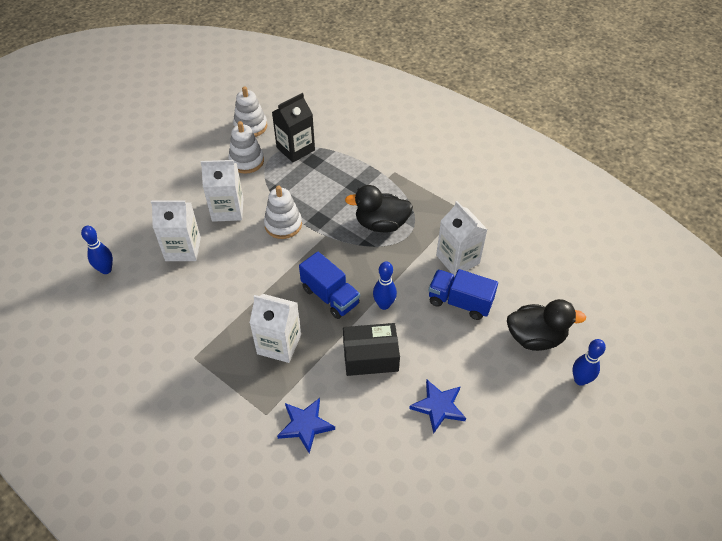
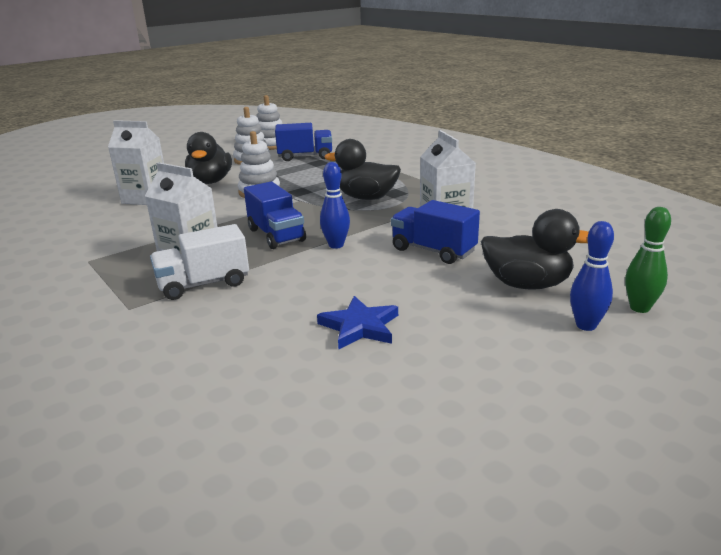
camera: 15 degrees right, 25 degrees down
(106, 270) = (59, 204): blue bowling pin -> none
(227, 210) = (210, 181): white carton -> black duck
(295, 149) = (305, 156): black carton -> blue truck
(305, 425) = (169, 322): blue star -> none
(306, 375) = (204, 284): none -> white truck
(370, 356) = (294, 279): black box -> none
(610, 354) = (639, 308): none -> green bowling pin

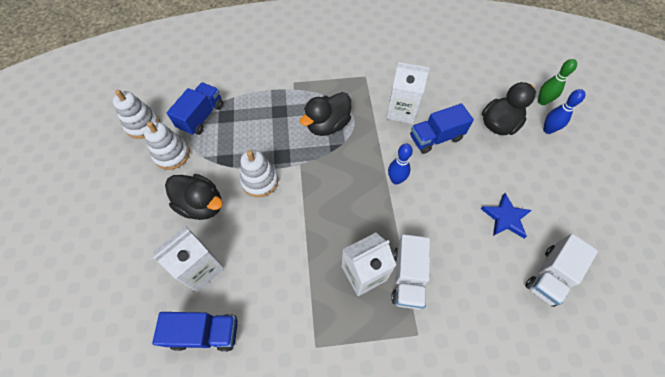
camera: 60 degrees left, 35 degrees up
(276, 235) = (355, 205): blue truck -> blue truck (205, 332)
(290, 387) = (550, 275): none -> white truck

